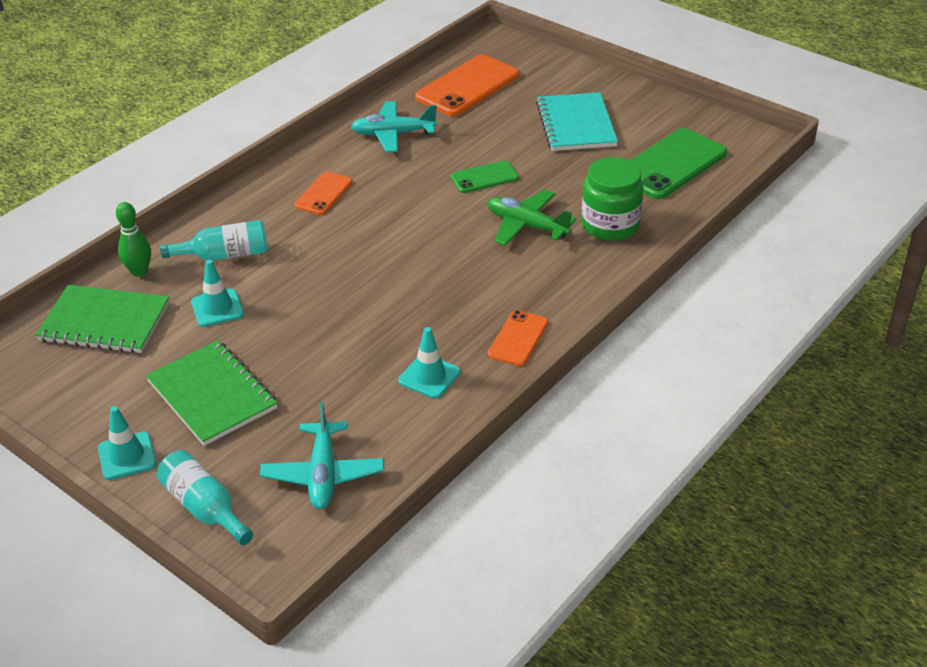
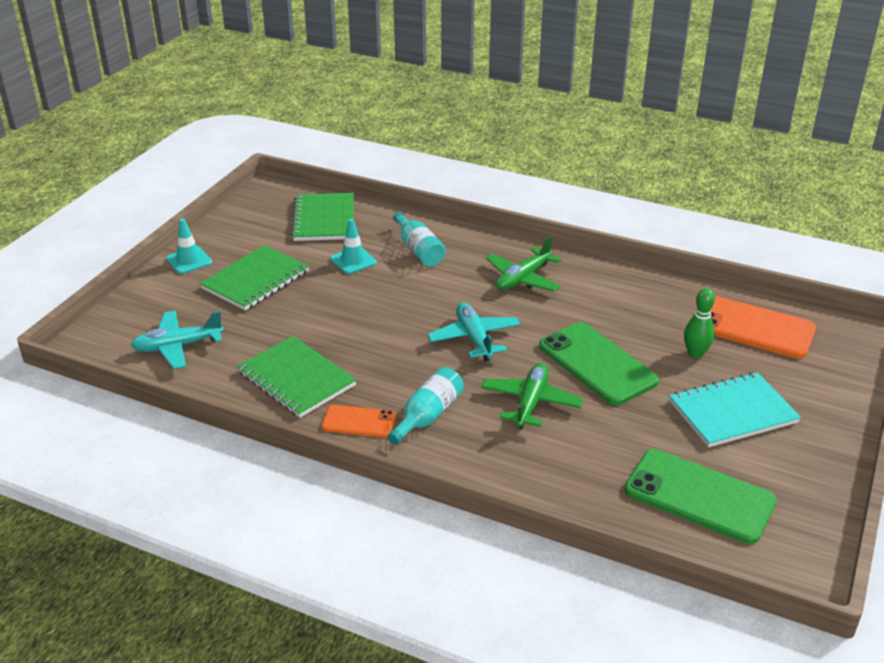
camera: 75 degrees right, 5 degrees down
(139, 271) = (385, 219): green bowling pin -> green bowling pin (695, 354)
(205, 508) = (141, 302): turquoise bottle -> turquoise bottle (428, 416)
(324, 194) = (523, 278): orange phone -> green plane
(393, 134) = (636, 298): turquoise plane -> turquoise plane (474, 338)
(429, 376) = (296, 379): turquoise traffic cone -> green notebook
(484, 177) = (597, 364): green phone -> green phone, size x1.82
(610, 225) = (558, 460): green jar -> none

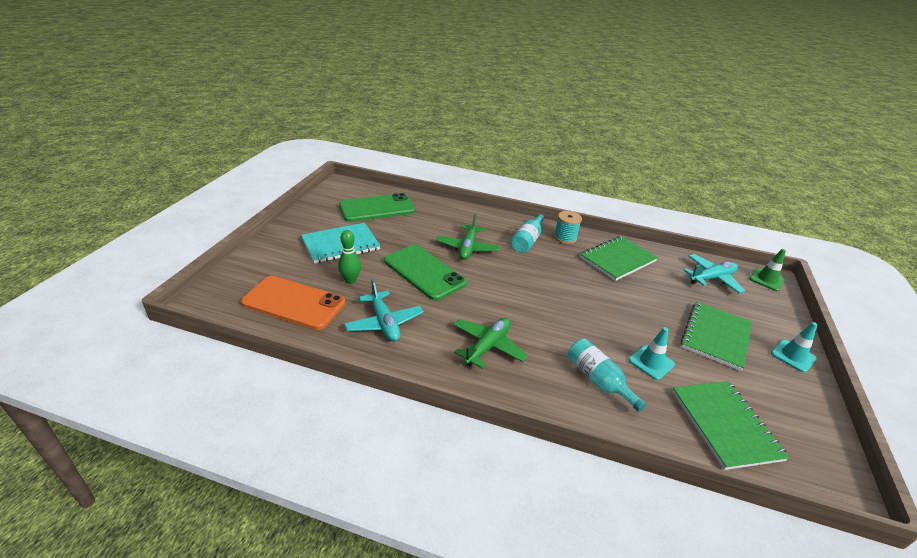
camera: 170 degrees right, 0 degrees up
(95, 343) = (767, 280): none -> green traffic cone
(296, 379) = (617, 259): green notebook -> green notebook turned 75 degrees counterclockwise
(359, 422) = (565, 237): orange phone -> turquoise spool
(474, 338) = (514, 288): turquoise plane -> turquoise plane (384, 323)
(699, 496) = (377, 208): green phone -> green phone turned 45 degrees counterclockwise

